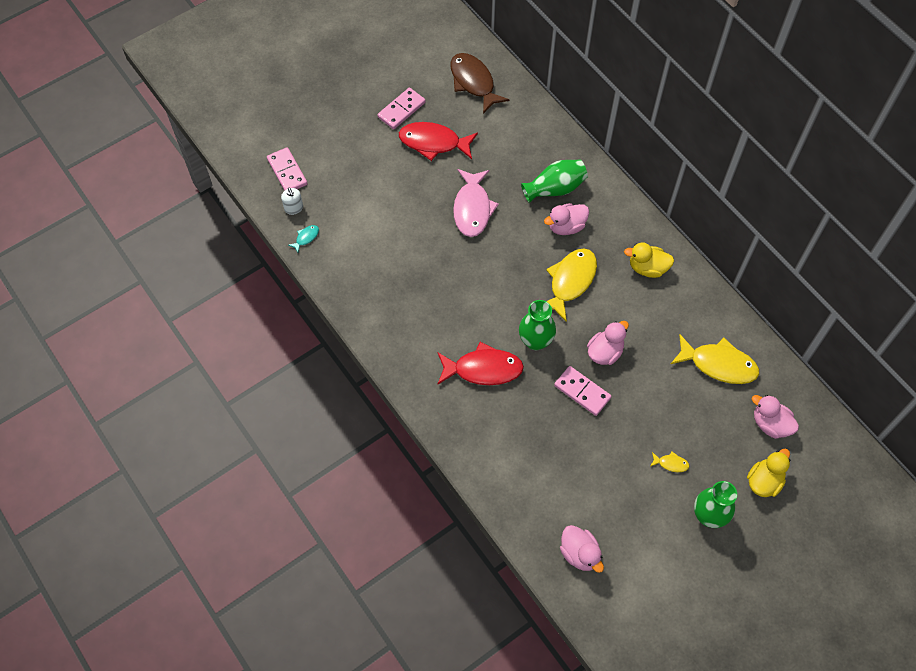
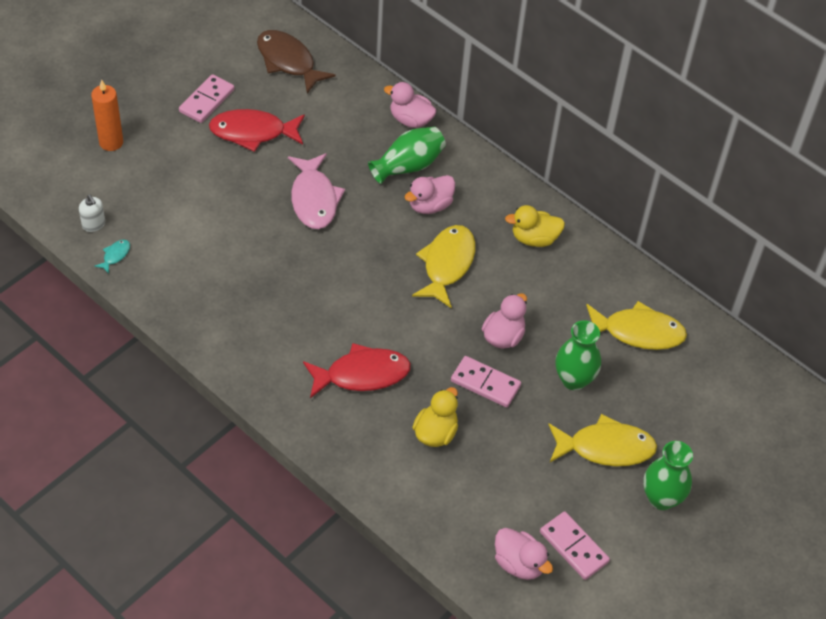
camera: 15 degrees left, 10 degrees down
(287, 172) = (78, 184): pink domino -> pink domino (574, 547)
(319, 138) = (111, 142): none -> orange candle
(535, 341) = (418, 335): green vase -> green vase (574, 380)
(671, 463) = (606, 448): yellow fish -> yellow fish, size x2.32
(764, 481) = (717, 451): yellow duck -> yellow duck (435, 433)
(770, 424) = (711, 388): pink duck -> pink duck (410, 120)

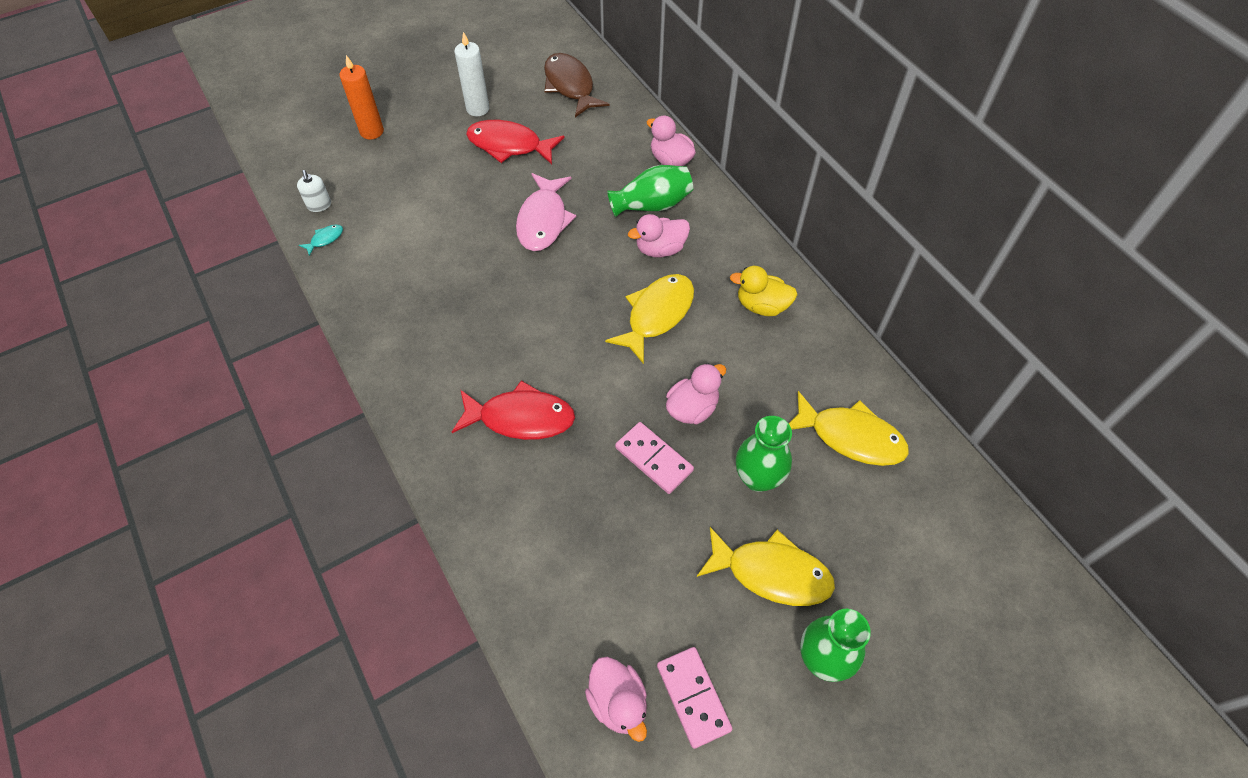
camera: 20 degrees right, 5 degrees up
(206, 101) = (478, 109): pink domino -> white candle
(435, 433) = (577, 506): yellow duck -> none

